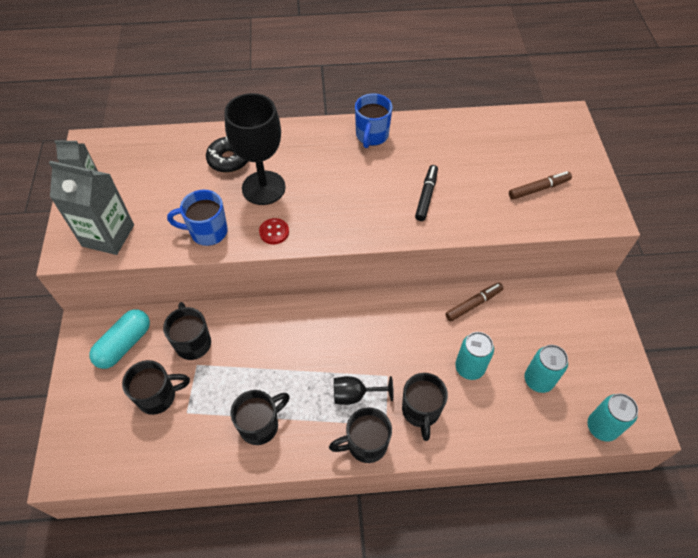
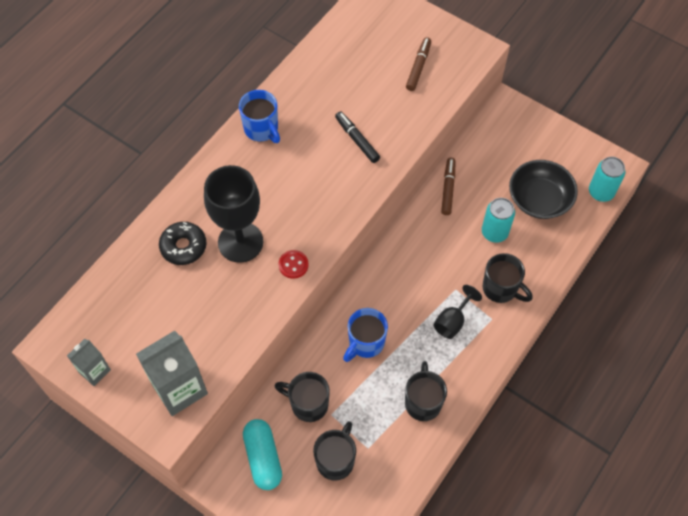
camera: 50 degrees left, 5 degrees up
(207, 232) = (247, 312): blue mug -> blue mug (365, 343)
(365, 444) = (496, 342): black mug -> none
(538, 380) = (539, 199): turquoise can -> black bowl

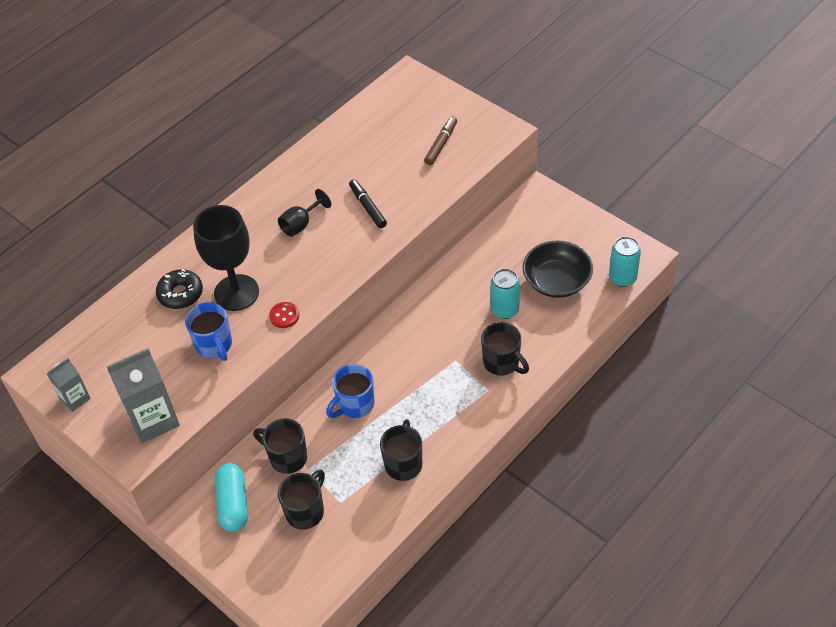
camera: 10 degrees right, 10 degrees down
(262, 129) = (276, 193): blue mug -> blue mug (214, 345)
(448, 189) = (464, 266): brown marker -> none
(452, 321) = (447, 390): black goblet -> black goblet (301, 224)

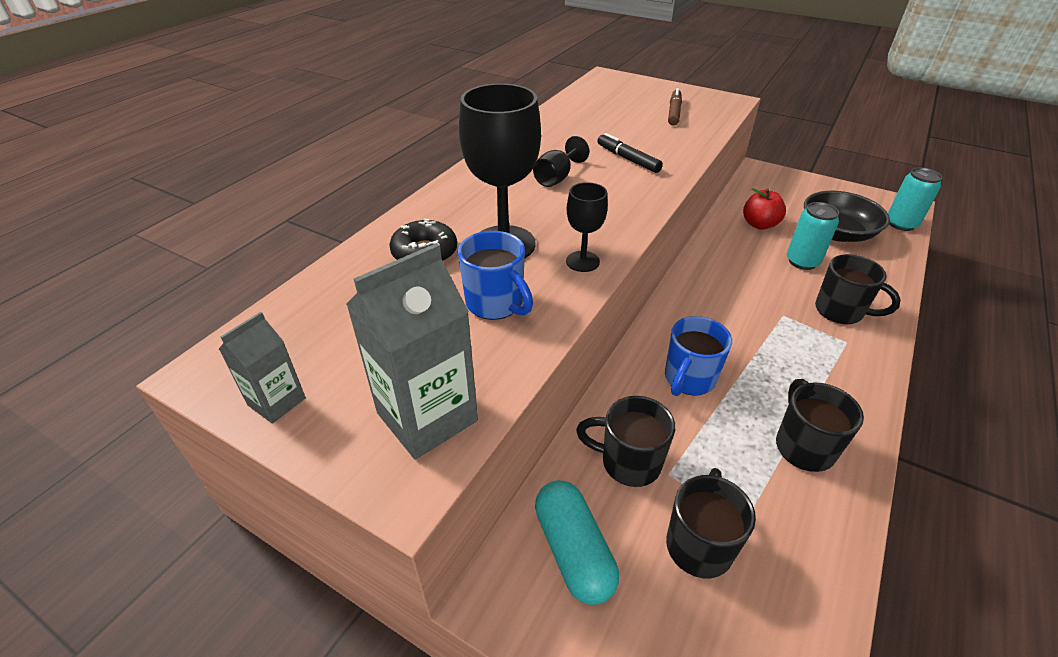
camera: 15 degrees left, 10 degrees down
(284, 316) = (582, 261): red button -> black goblet
(494, 263) = (759, 224): none -> red apple

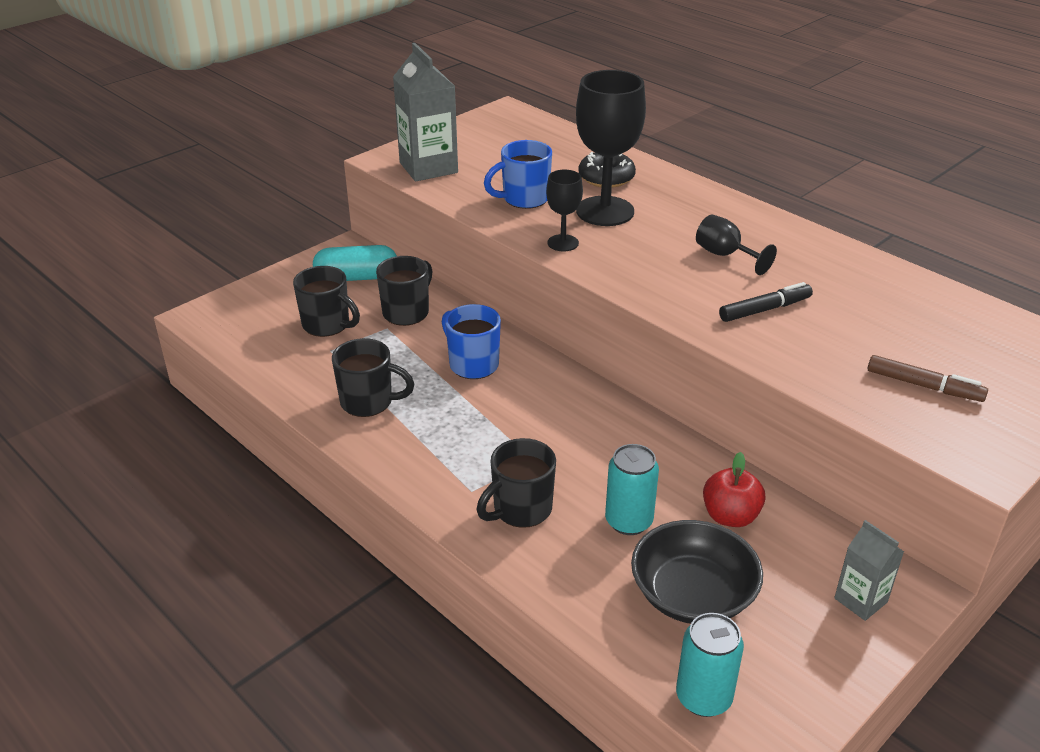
camera: 105 degrees right, 5 degrees down
(276, 401) = (469, 128): grey carton -> grey carton (860, 600)

